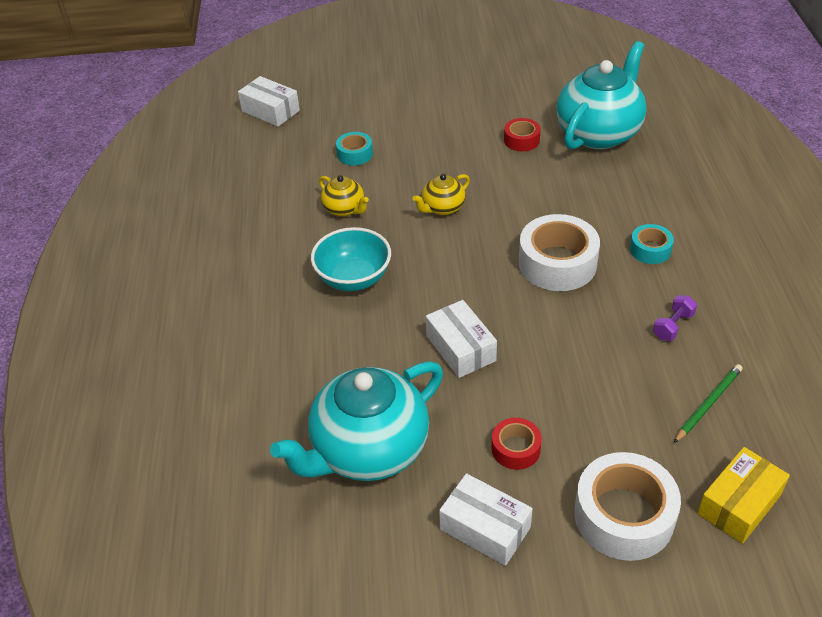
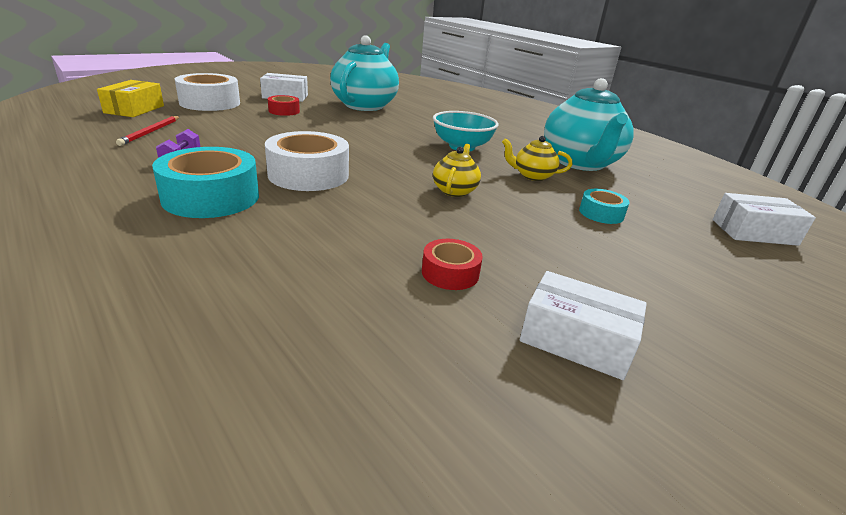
camera: 140 degrees right, 15 degrees down
(460, 348) = (350, 132): white box -> white box (576, 340)
(599, 133) = (340, 318): turquoise teapot -> turquoise teapot (580, 163)
(650, 250) = (211, 197): turquoise tape -> turquoise tape, size x1.89
(708, 404) = (151, 132): green pencil -> red pencil

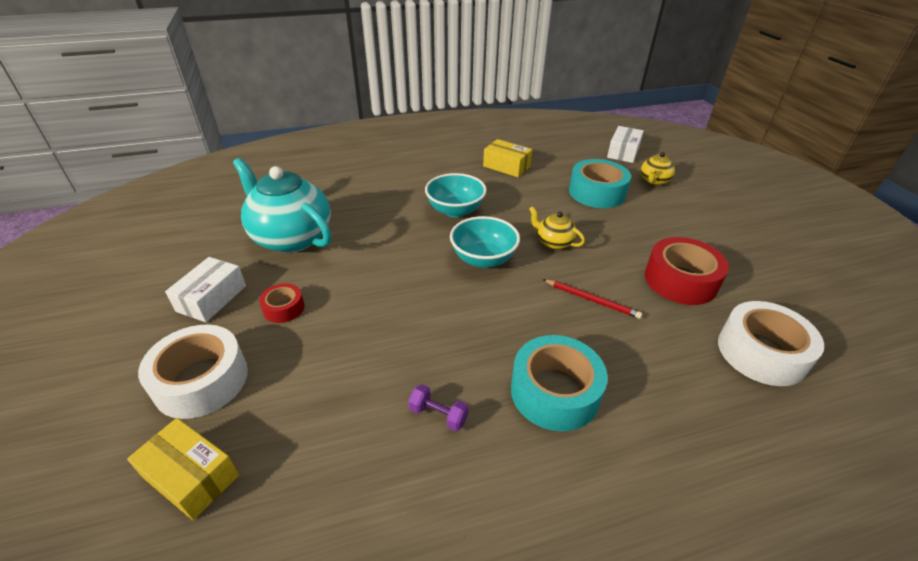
camera: 65 degrees left, 10 degrees up
(151, 132) = (326, 449): red pencil -> red pencil (592, 300)
(308, 175) = (507, 318): white tape -> white tape (761, 352)
(393, 161) = (483, 259): none -> turquoise bowl
(450, 273) = (680, 280): red tape -> red tape, size x1.89
(532, 176) = (529, 197): yellow teapot -> yellow teapot (654, 181)
(576, 340) = (741, 257): white box -> none
(580, 163) = (506, 166): turquoise teapot -> yellow box
(601, 213) = (597, 193): turquoise tape -> turquoise tape, size x1.89

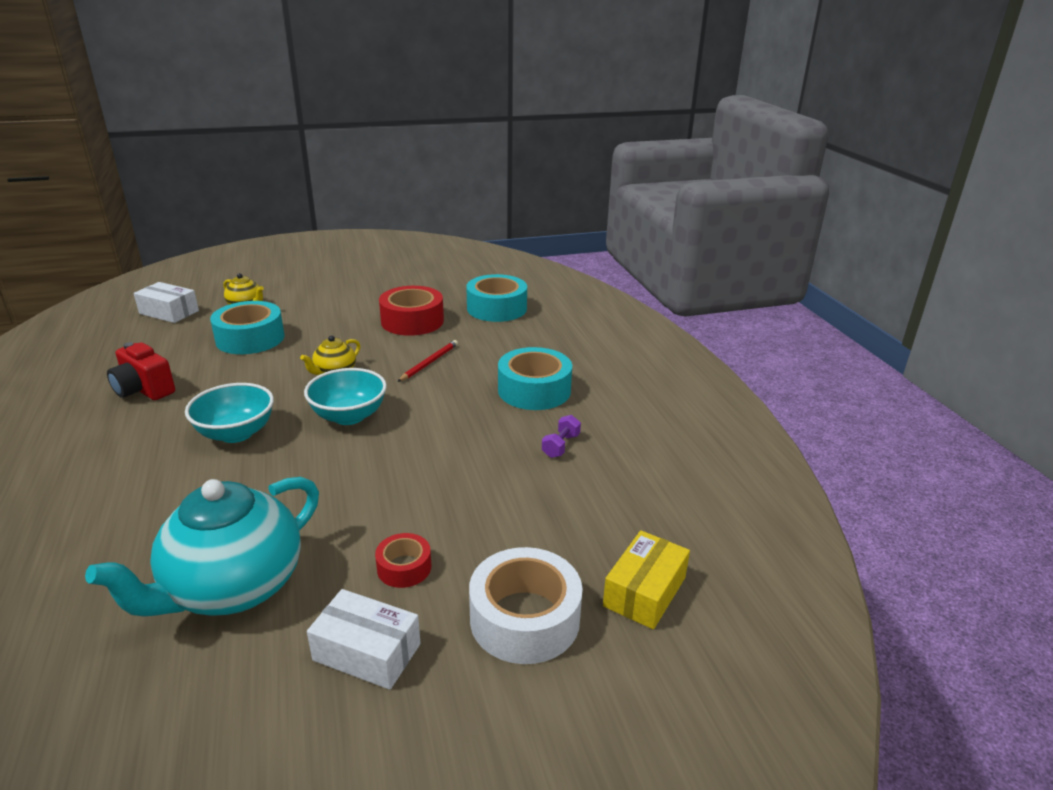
camera: 90 degrees left, 10 degrees down
(506, 166) = (144, 390): yellow box -> red camera
(761, 352) = (496, 308): white tape -> turquoise tape

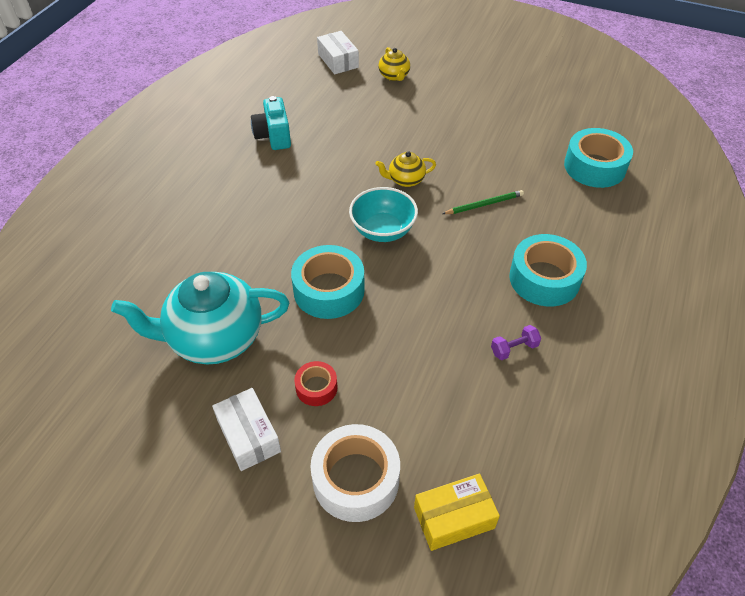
camera: 40 degrees right, 20 degrees up
(144, 390) = (273, 136): red camera -> turquoise camera
(236, 433) = (301, 207): turquoise bowl -> none
(250, 338) = (373, 114): turquoise tape -> turquoise tape (329, 290)
(412, 321) = (508, 150): red tape -> none
(429, 362) = (484, 204): red pencil -> green pencil

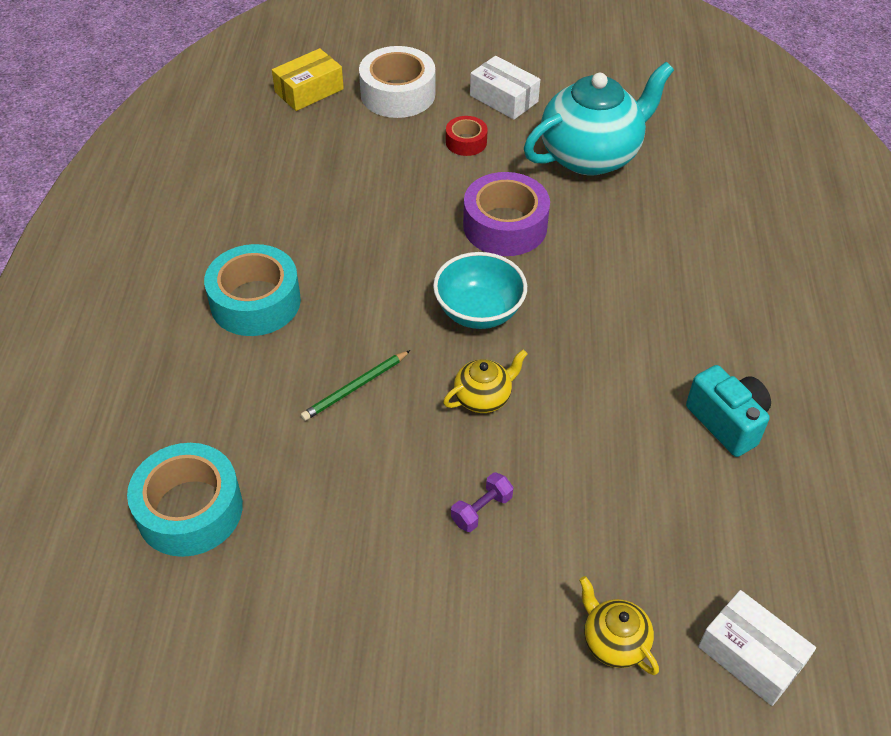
camera: 160 degrees right, 0 degrees up
(329, 290) = (505, 226): turquoise tape -> purple tape
(514, 349) = (280, 218): purple dumbbell -> purple dumbbell (481, 510)

